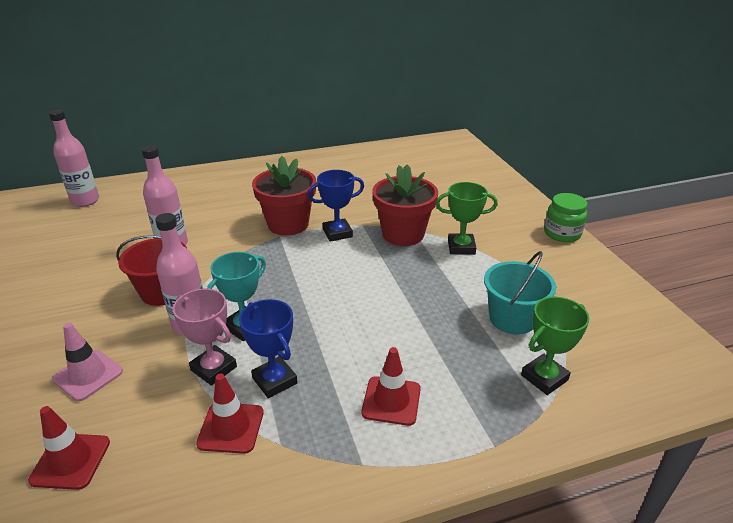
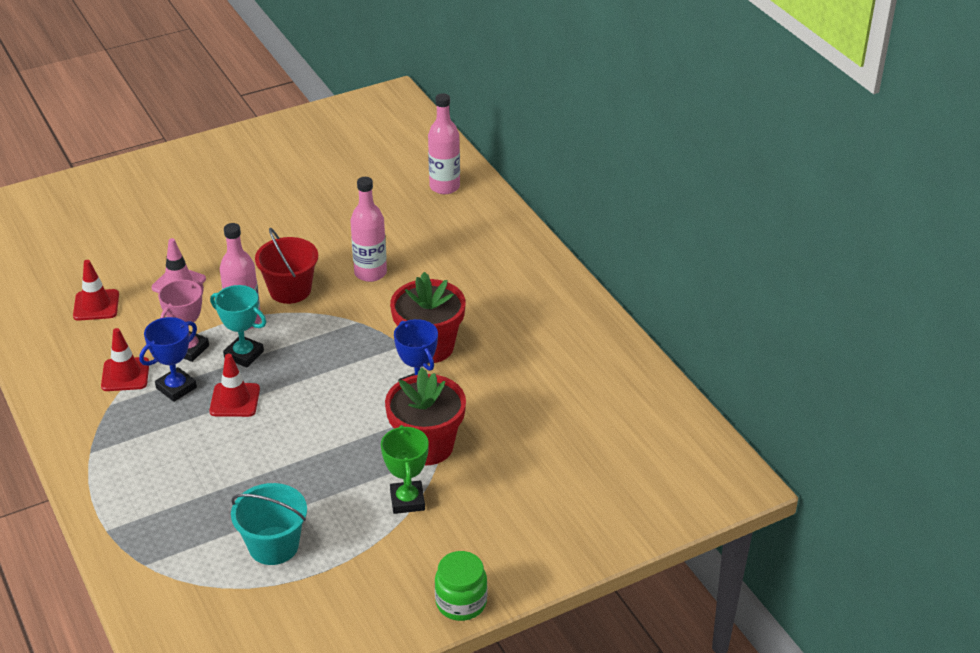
camera: 80 degrees right, 5 degrees up
(391, 401) = (155, 462): red traffic cone -> red traffic cone (235, 400)
(544, 377) = (186, 567): green trophy -> none

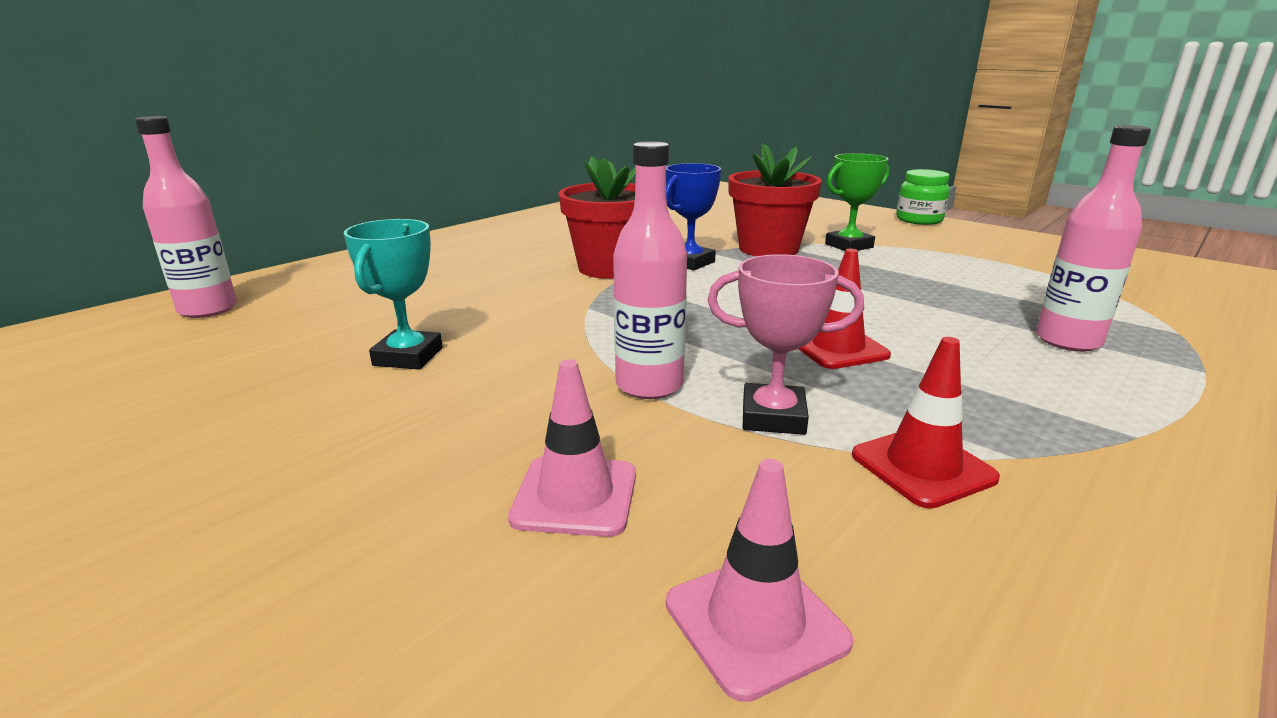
camera: 110 degrees left, 15 degrees down
(96, 305) = (755, 622): red traffic cone -> pink traffic cone
(176, 388) = (878, 400): blue trophy -> none
(244, 355) = (734, 365): turquoise trophy -> turquoise trophy (408, 357)
(273, 545) = (1006, 280): turquoise bucket -> none
(290, 290) = (537, 366): red bucket -> none
(370, 273) = (464, 319): pink bottle -> pink bottle (1068, 341)

